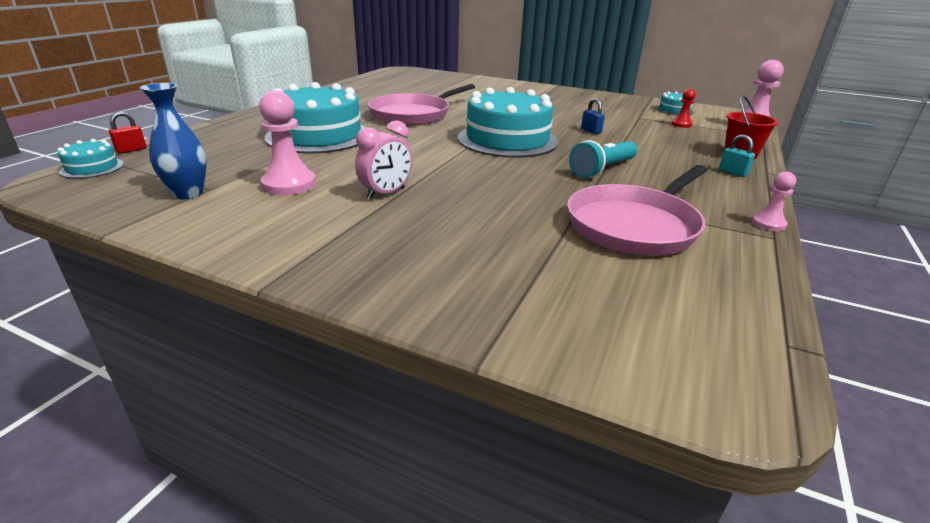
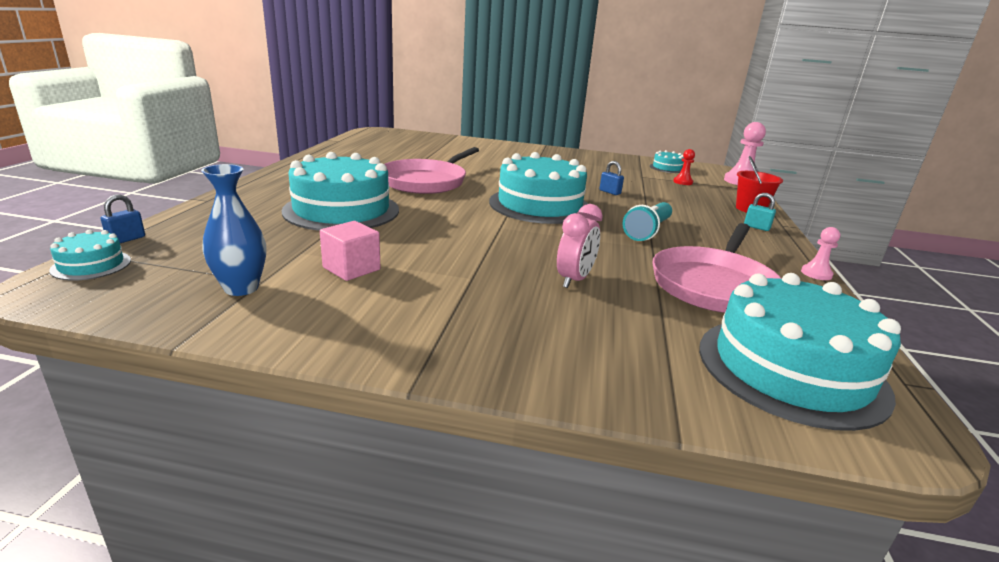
camera: 15 degrees left, 5 degrees down
(131, 150) = (126, 239): red padlock -> blue padlock
(289, 184) = (351, 269): pink pawn -> pink cube
(386, 193) = (463, 271): pink clock -> pink clock (574, 280)
(656, 314) = (791, 369): none -> turquoise cake

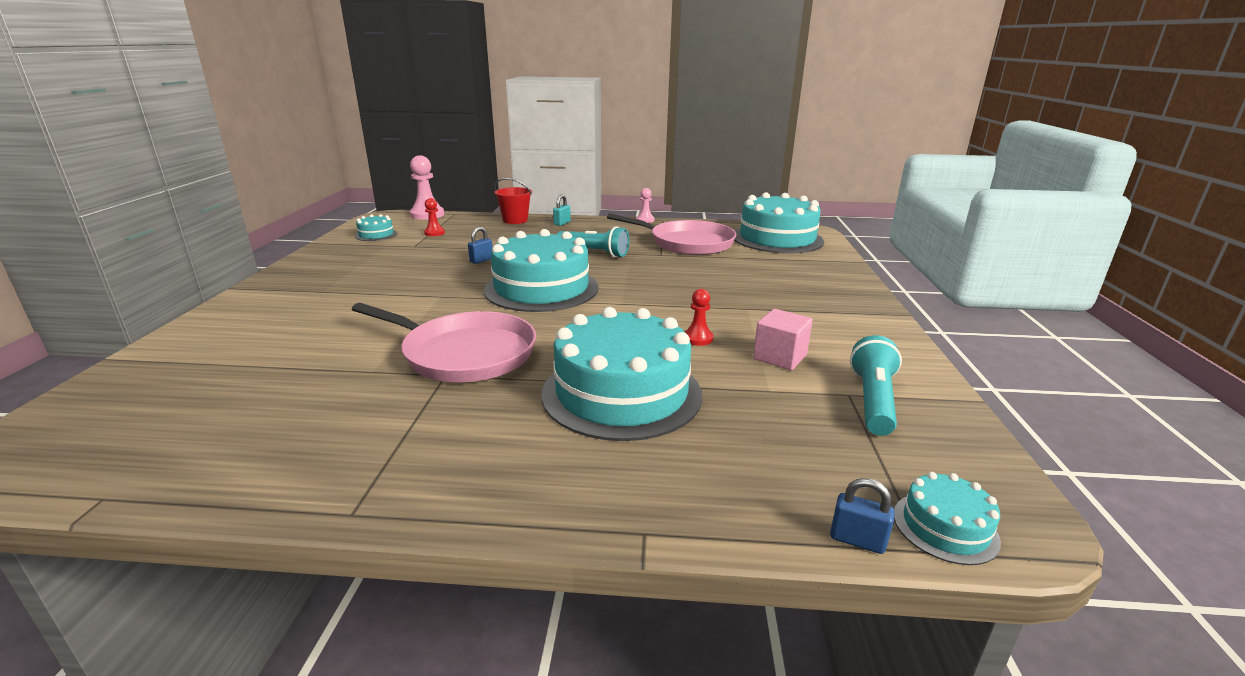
camera: 95 degrees left, 0 degrees up
(241, 288) = (873, 400): blue vase -> turquoise flashlight
(410, 244) = (698, 338): none -> red pawn
(574, 280) = (716, 277): pink clock -> none

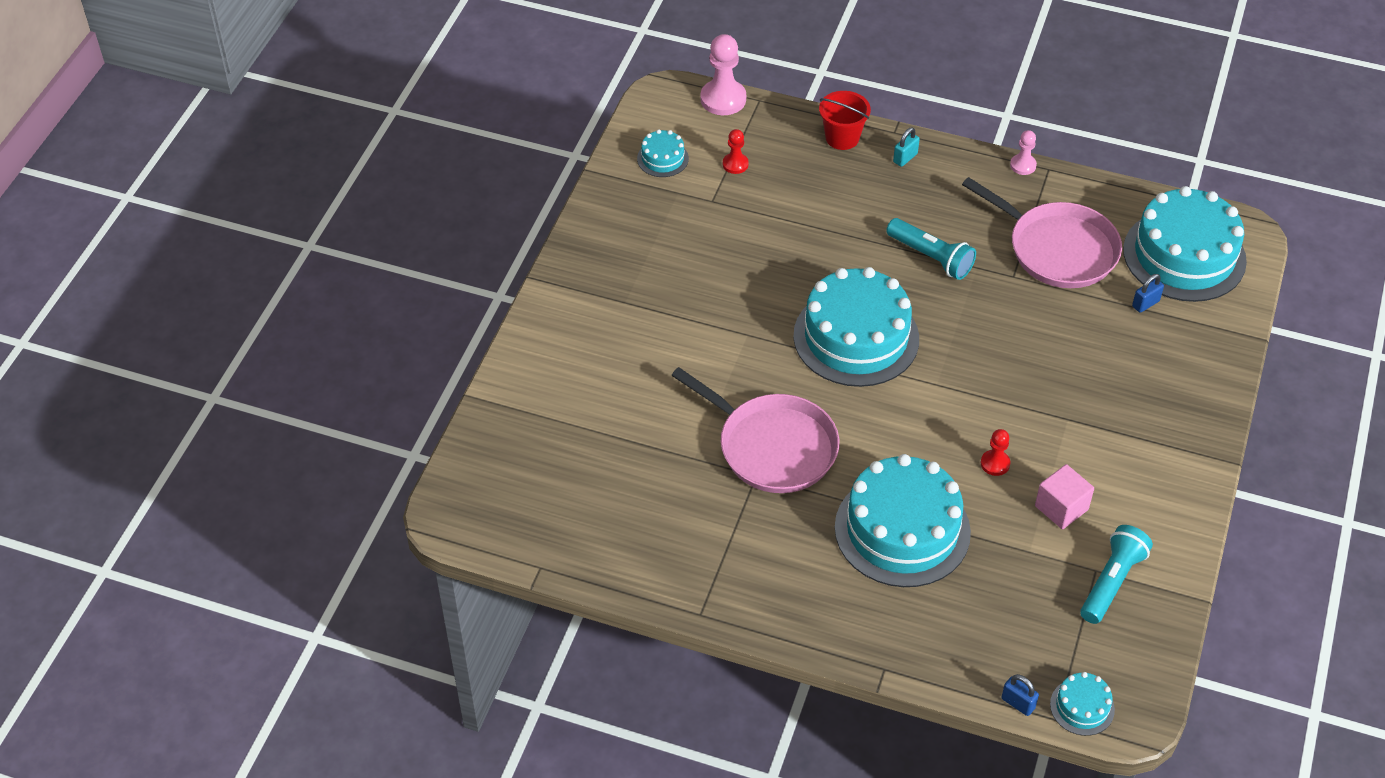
camera: 15 degrees right, 25 degrees up
(481, 260) = (793, 256): blue padlock -> blue padlock (1145, 304)

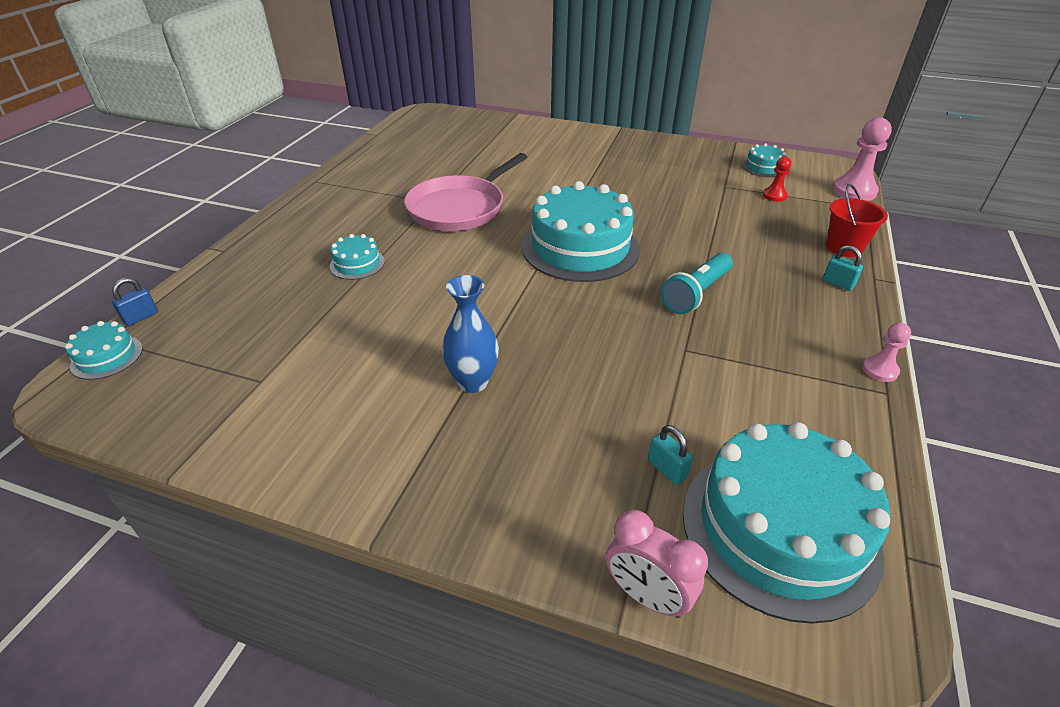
camera: 90 degrees right, 10 degrees down
(902, 530) = (357, 264): turquoise cake -> turquoise cake, size x0.44
(995, 463) = (418, 320): red pawn -> none
(1058, 249) = (742, 390): pink pan -> none
(1061, 508) = (350, 362): pink cube -> none
(1074, 417) = (473, 382): none -> blue vase
(1112, 582) = (239, 392): turquoise flashlight -> none
(1145, 304) = (667, 469): blue padlock -> turquoise padlock
(1244, 324) = (647, 596): none -> pink clock

